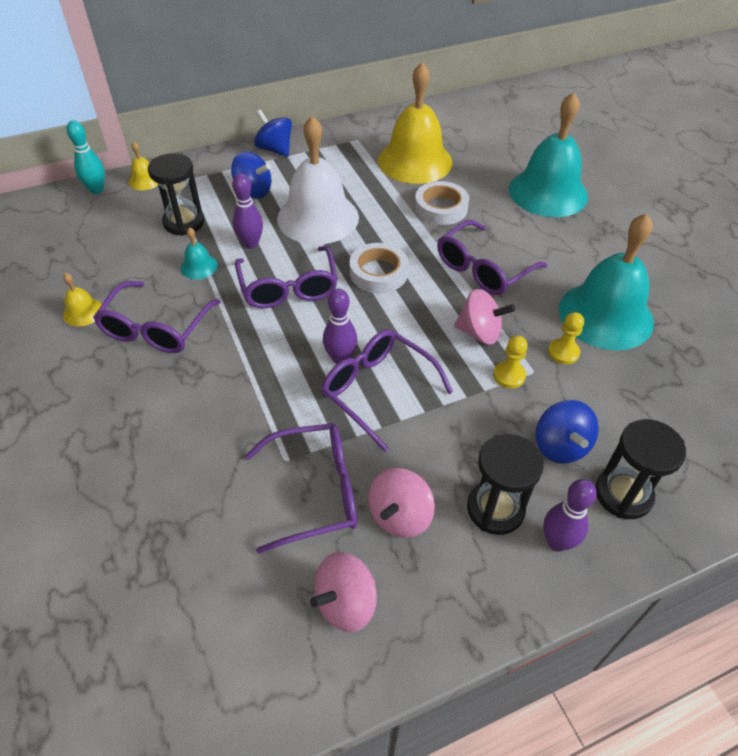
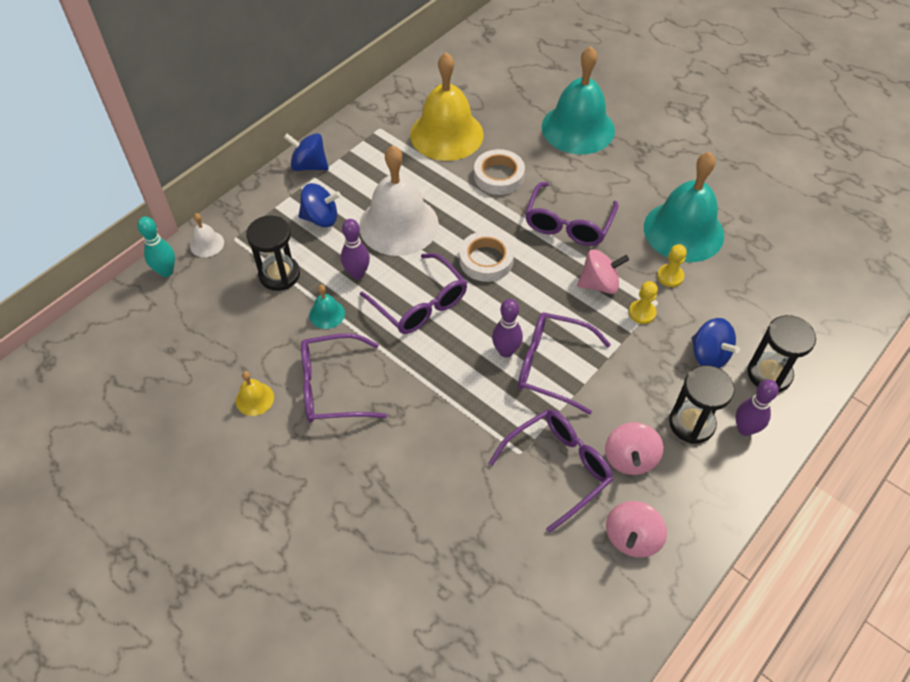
camera: 25 degrees left, 5 degrees up
(145, 180) = (207, 244): yellow bell -> white bell
(156, 328) = (333, 387): purple glasses -> purple glasses turned 90 degrees clockwise

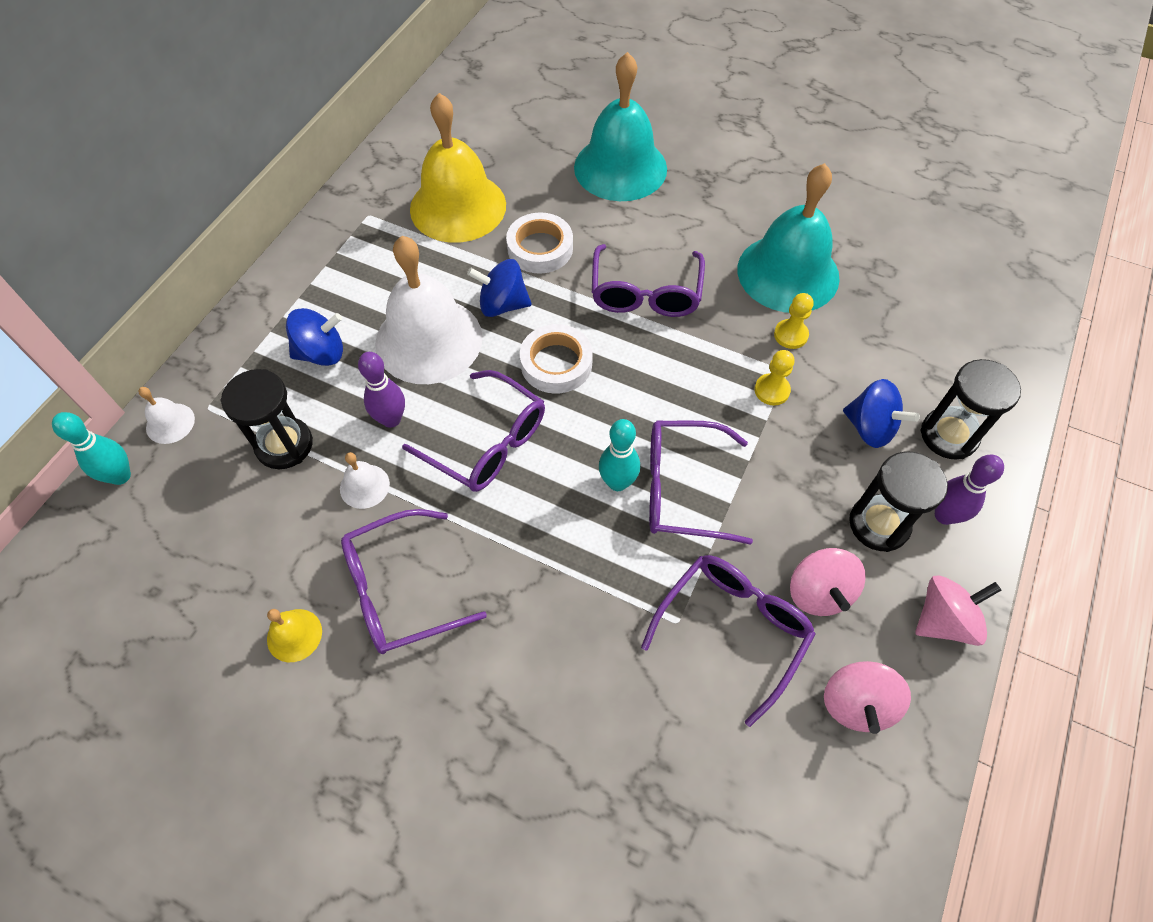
camera: 15 degrees left, 5 degrees up
(309, 165) = (287, 284): blue spinning top -> blue spinning top (502, 305)
(327, 314) = (364, 486): turquoise bell -> white bell
(506, 351) = (617, 482): purple bowling pin -> turquoise bowling pin
(599, 284) = (708, 364): pink spinning top -> pink spinning top (943, 620)

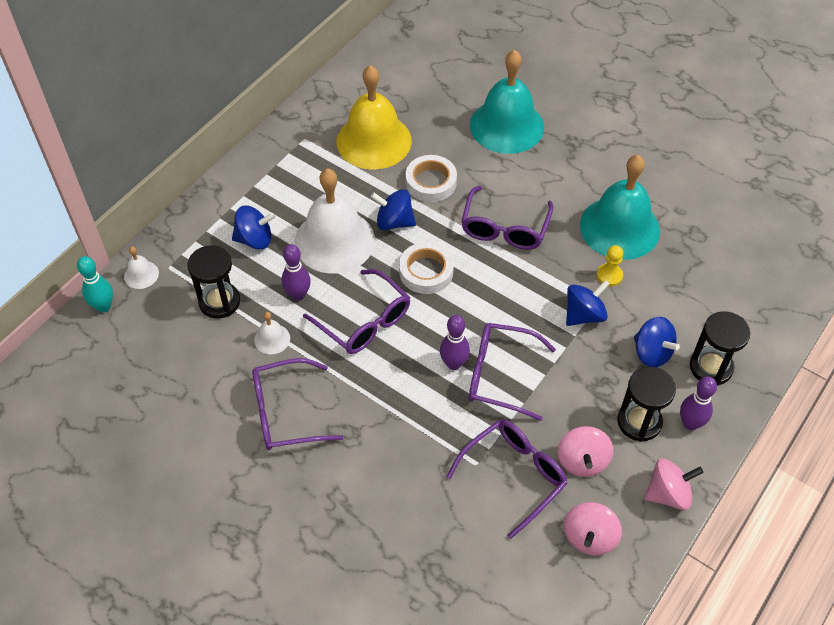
camera: 10 degrees right, 5 degrees down
(294, 635) = (210, 430): yellow bell -> none
(617, 482) = (454, 363): turquoise bowling pin -> purple bowling pin
(772, 390) = (584, 315): yellow pawn -> blue spinning top

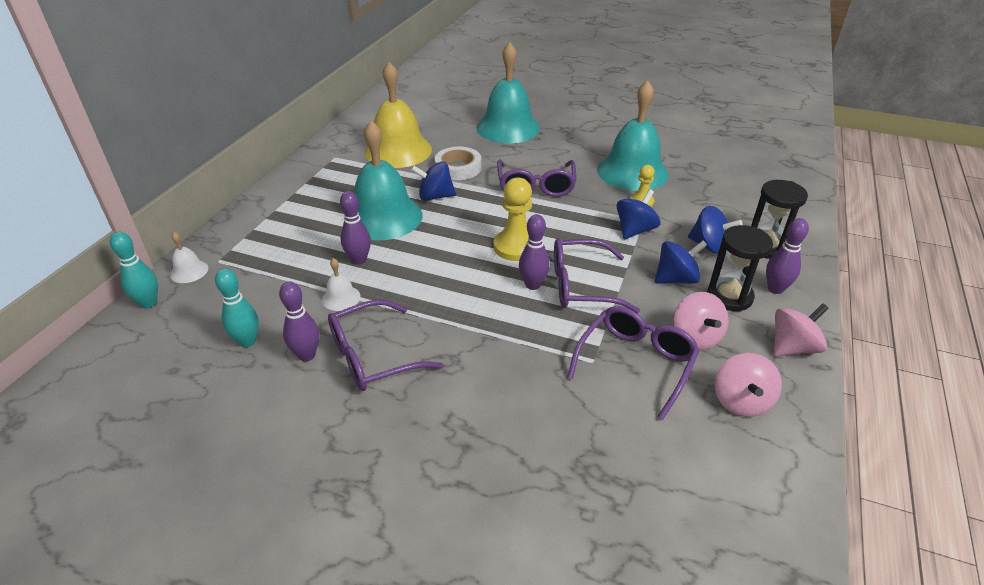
camera: 15 degrees left, 15 degrees down
(182, 370) = (247, 341): none -> turquoise bowling pin
(219, 302) = (278, 278): black hourglass -> none
(230, 398) = (307, 355): none -> purple bowling pin
(255, 239) = (304, 228): blue spinning top -> blue spinning top (676, 279)
(334, 241) = (383, 217): white bell -> turquoise bell
(364, 321) = (432, 268): purple glasses -> none
(426, 271) = (478, 224): white tape -> none
(454, 311) = (516, 247): none -> yellow pawn

